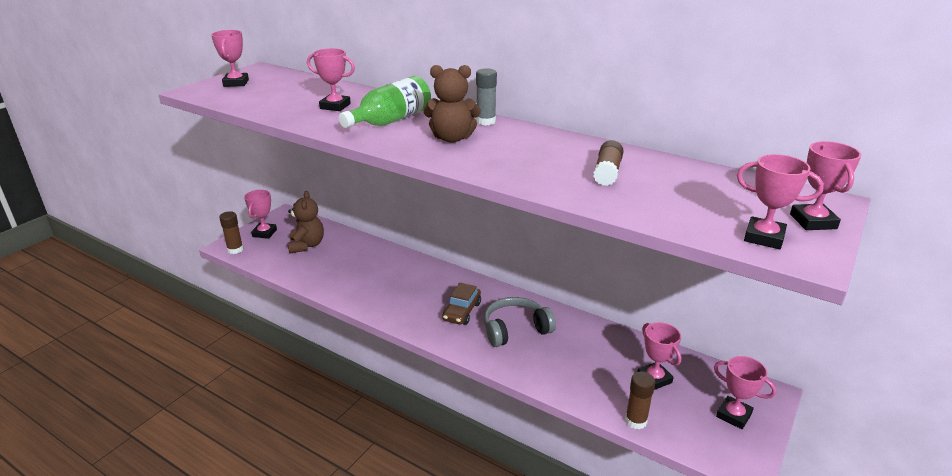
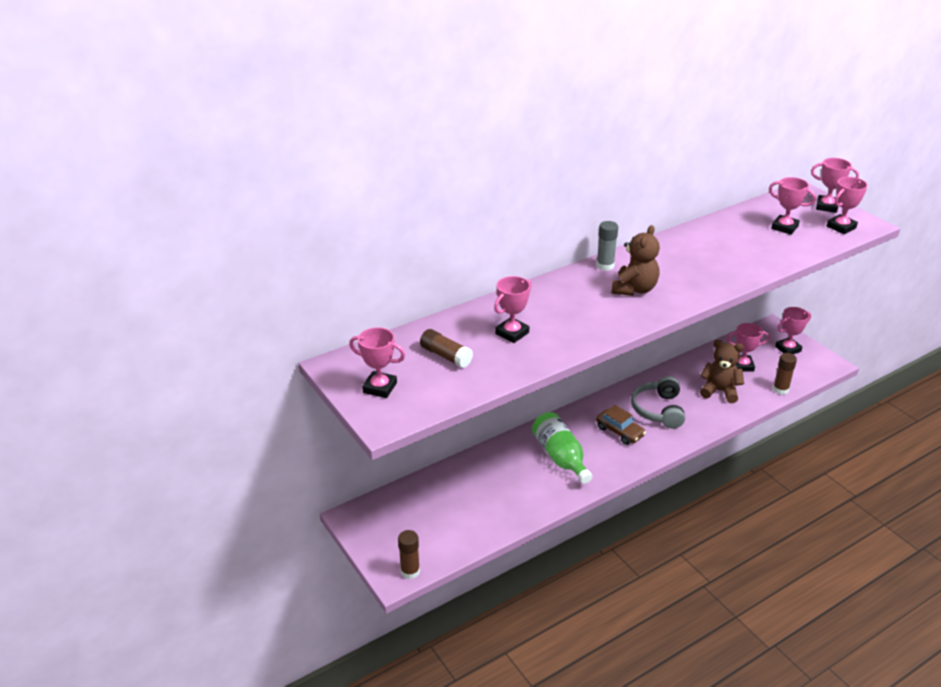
camera: 65 degrees left, 5 degrees up
(264, 233) = (386, 541): pink trophy -> pink trophy (784, 227)
(306, 245) = (439, 510): brown teddy bear -> brown teddy bear (719, 391)
(391, 120) = (573, 310): green bottle -> green bottle (560, 457)
(607, 172) = (732, 245): brown glue stick -> brown glue stick (446, 356)

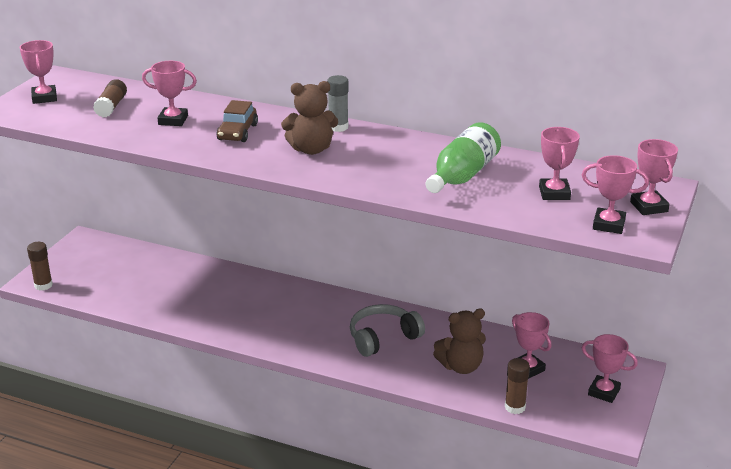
camera: 55 degrees right, 5 degrees down
(560, 457) = (251, 306): green bottle -> green bottle (462, 175)
(619, 432) = (323, 326): brown car -> brown car (237, 132)
(719, 391) = (461, 366): brown teddy bear -> brown teddy bear turned 90 degrees clockwise

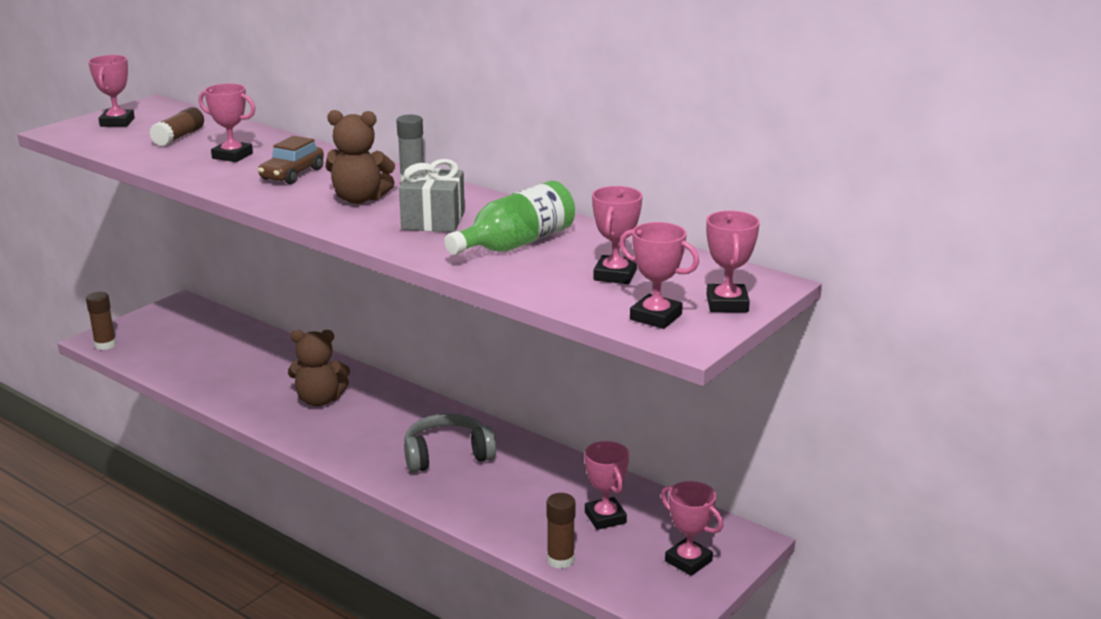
camera: 15 degrees right, 5 degrees down
(384, 162) = (433, 220): none -> grey gift
(461, 366) = (522, 502): brown teddy bear -> brown teddy bear (320, 400)

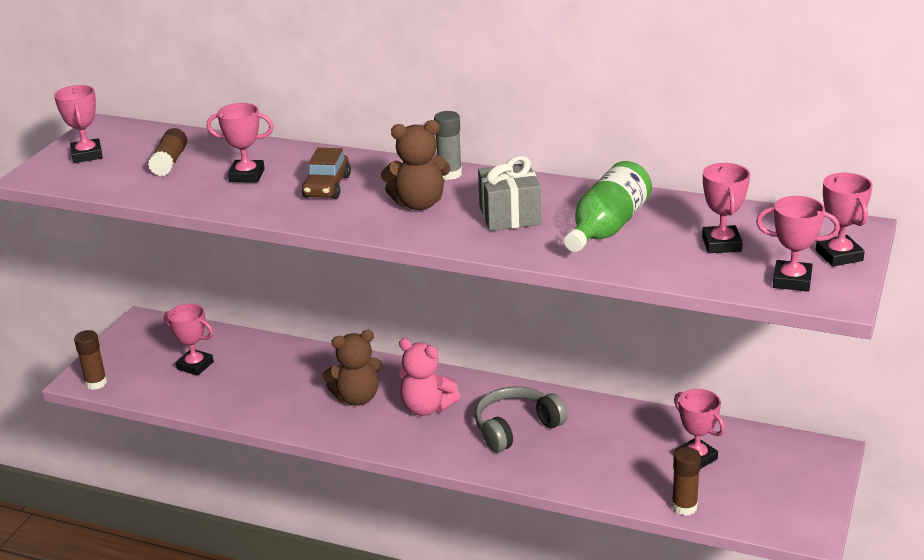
camera: 15 degrees left, 5 degrees up
(376, 421) = (427, 408): none -> pink teddy bear
(688, 561) = (791, 482): pink trophy -> pink trophy (195, 365)

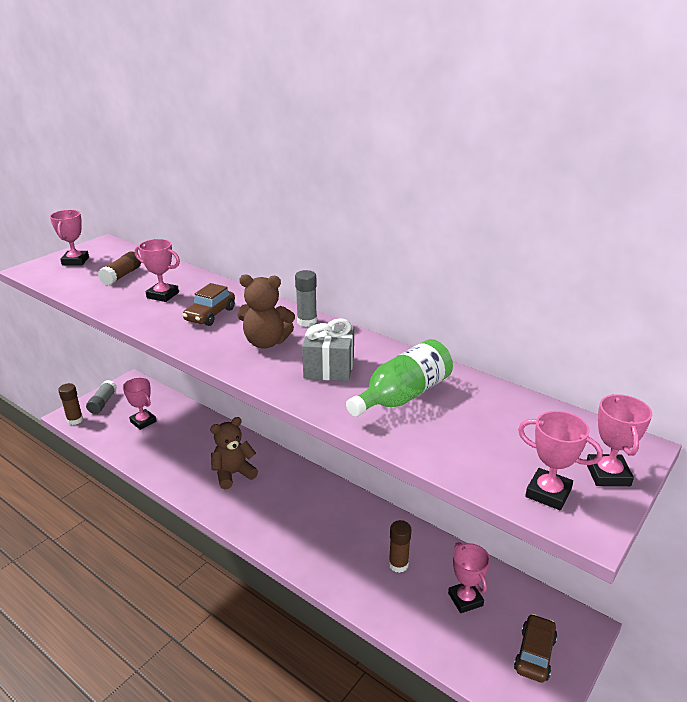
camera: 15 degrees right, 0 degrees up
(120, 355) = (103, 403): none -> grey glue stick
(357, 398) = (233, 474): brown teddy bear -> brown teddy bear turned 150 degrees clockwise
(427, 408) = (277, 495): pink teddy bear -> none
(516, 428) = (333, 531): grey headphones -> none
(684, 507) = (435, 648): brown glue stick -> brown glue stick (398, 564)
(721, 244) = (497, 435): pink trophy -> none
(787, 487) = (534, 654): none -> brown car

